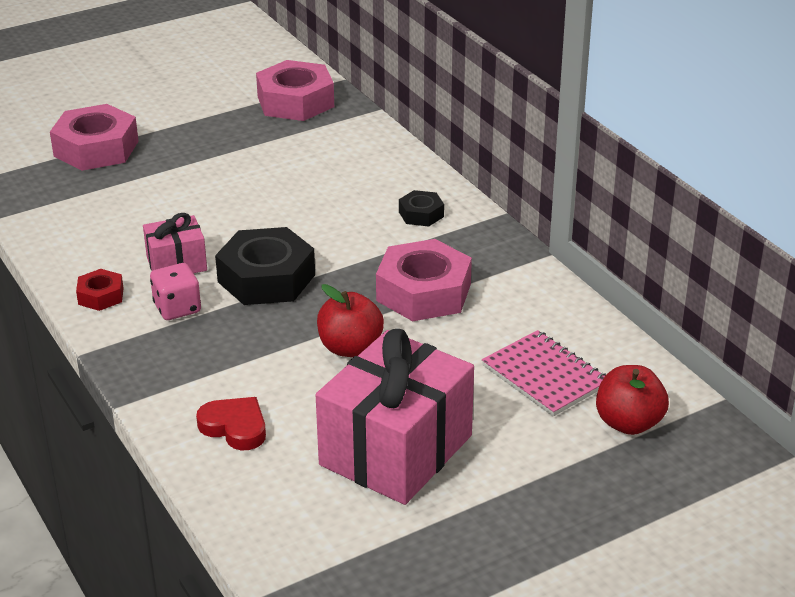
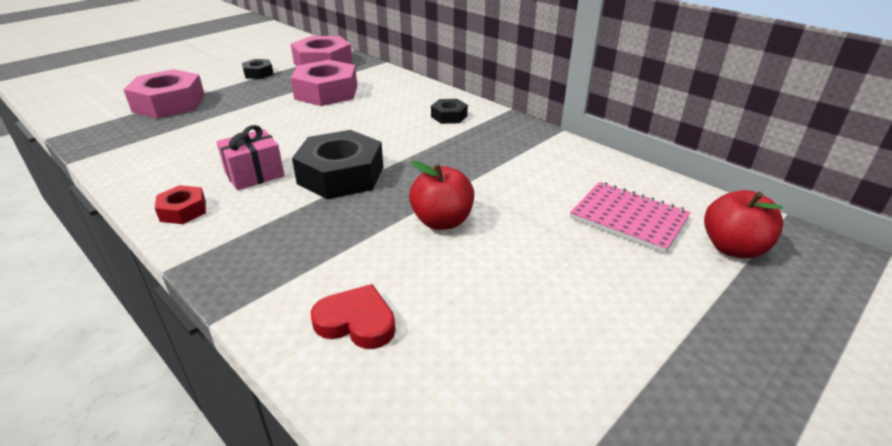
camera: 15 degrees left, 0 degrees up
(177, 308) = (263, 211): pink dice -> none
(209, 110) = (258, 73): none -> black nut
(396, 450) = (540, 316): pink gift -> none
(423, 292) = (482, 168): pink nut -> pink nut (326, 92)

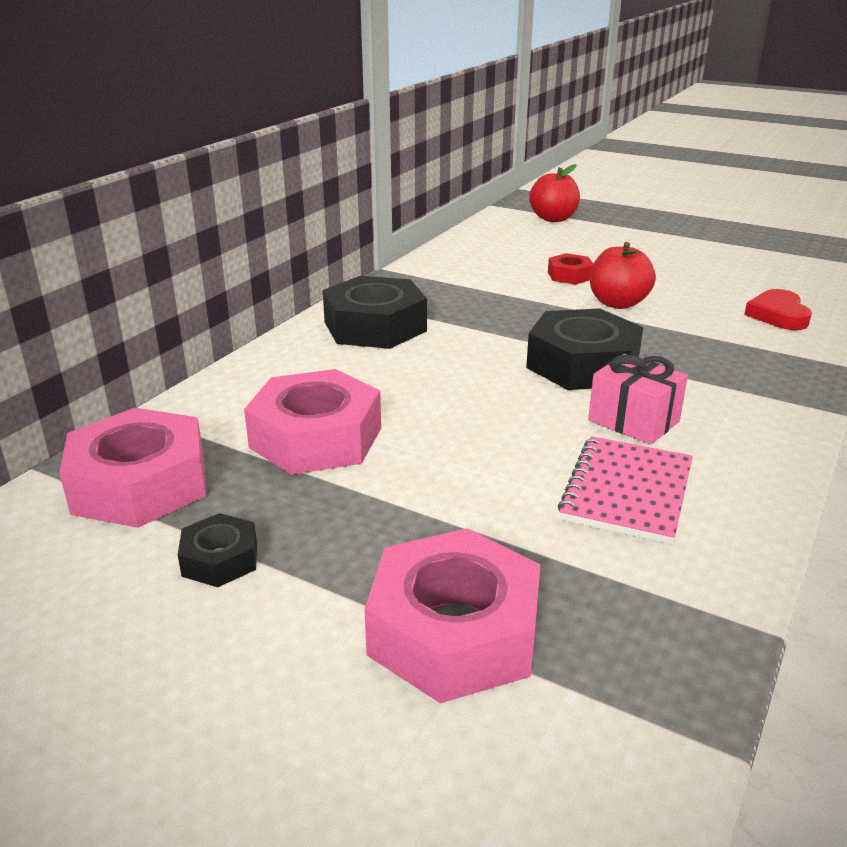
camera: 105 degrees left, 5 degrees down
(183, 210) = (756, 443): red nut -> red nut (569, 275)
(449, 116) = (375, 326): black nut -> black nut, size x1.99
(628, 218) = (543, 243): pink notebook -> pink notebook (627, 492)

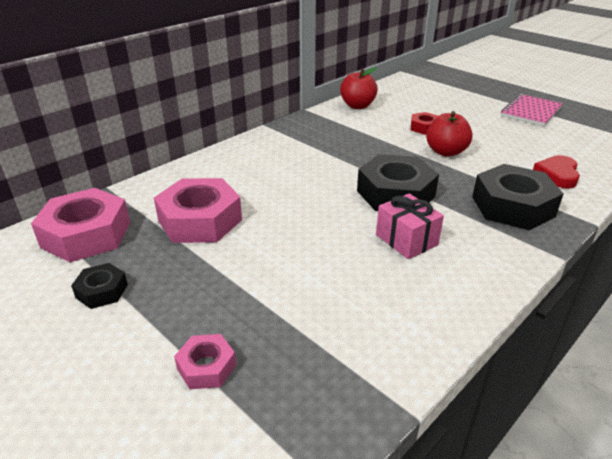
camera: 15 degrees right, 5 degrees up
(375, 326) = (277, 149): black nut -> black nut (512, 206)
(454, 632) = (206, 367): pink nut -> pink nut, size x0.50
(553, 218) = (437, 84): red apple -> red apple (357, 106)
(627, 492) = (372, 291): pink notebook -> pink notebook (530, 112)

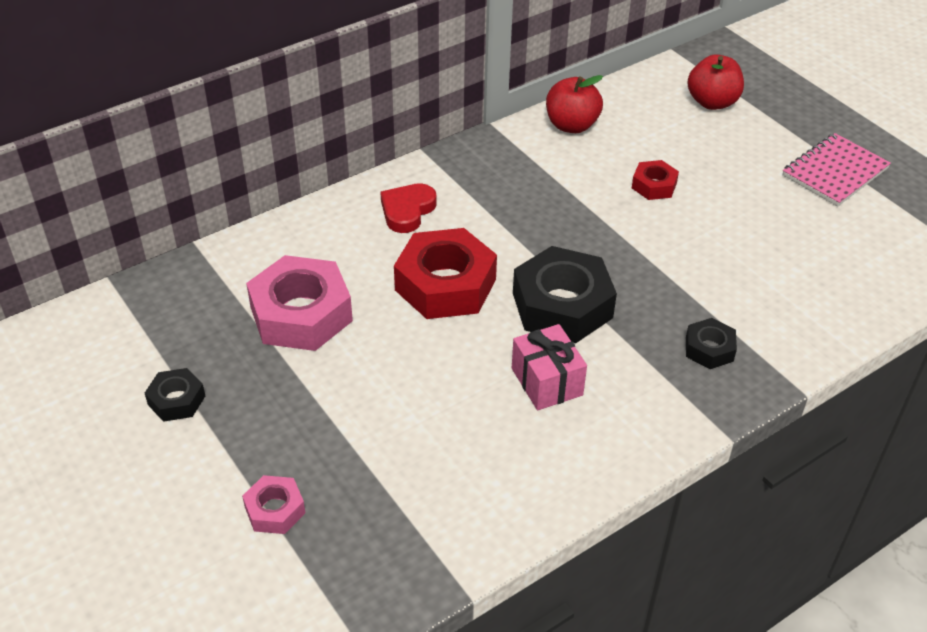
camera: 10 degrees right, 10 degrees up
(86, 234) = (164, 316): pink nut -> none
(306, 191) = (445, 285): none -> red nut
(446, 152) = (664, 238): red apple -> red apple (712, 102)
(512, 206) = (709, 349): black nut -> black nut, size x0.50
(557, 175) = (802, 303): red heart -> red heart (407, 211)

